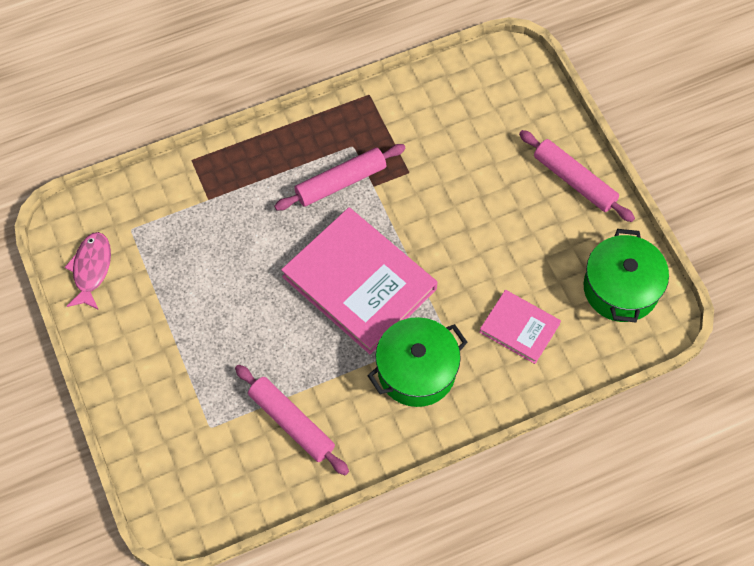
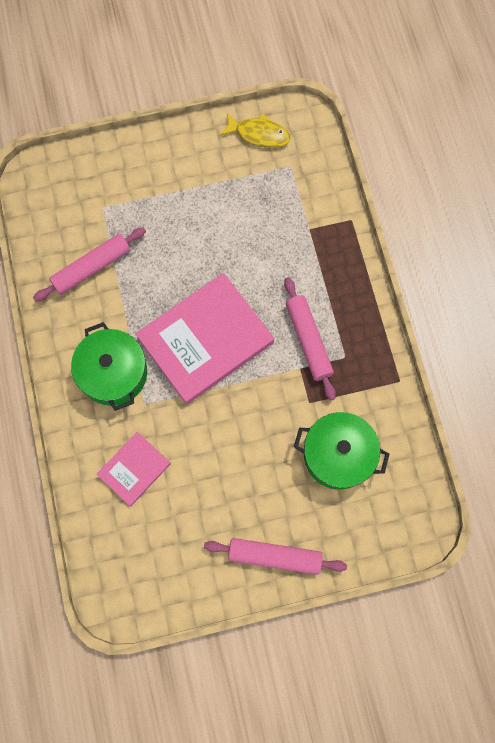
camera: 100 degrees right, 10 degrees up
(91, 269) = (259, 134): pink fish -> yellow fish
(574, 181) = (274, 556): pink rolling pin -> pink rolling pin turned 45 degrees clockwise
(620, 288) = (153, 572): green pot -> green pot (338, 455)

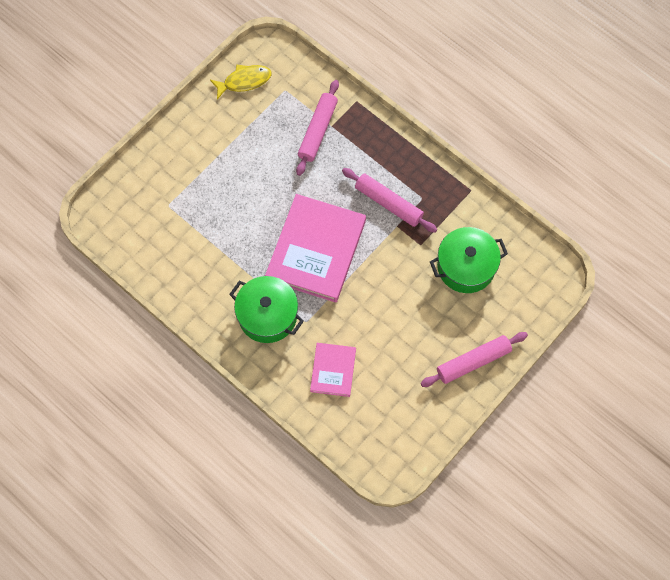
camera: 35 degrees left, 5 degrees down
(92, 268) = (193, 253): pink rolling pin -> pink rolling pin (318, 131)

